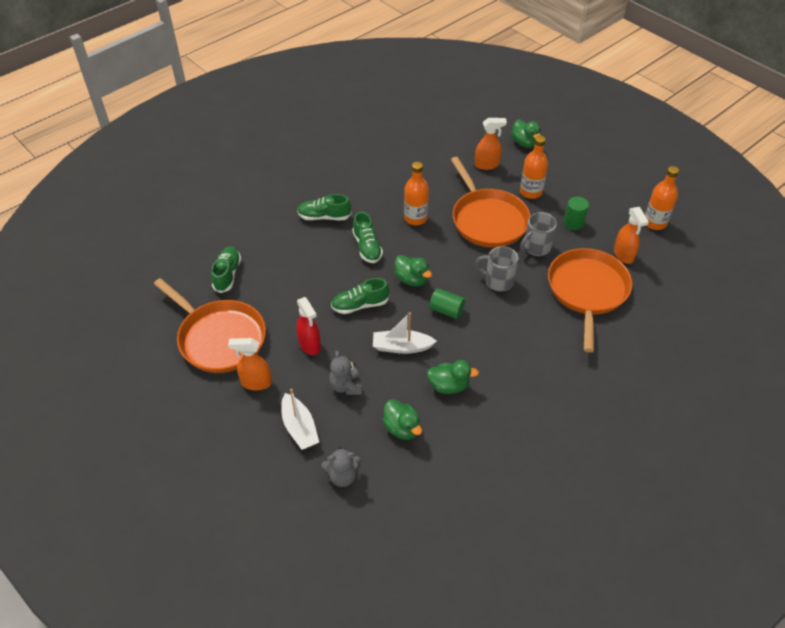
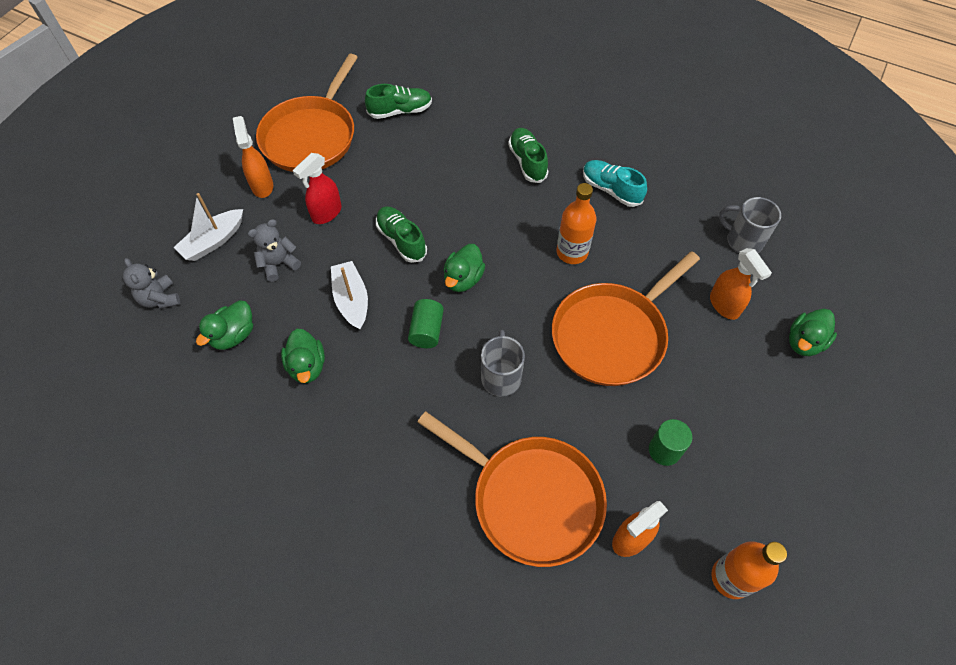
camera: 70 degrees right, 10 degrees up
(367, 247) = (497, 218): green shoe -> none
(373, 183) = (611, 190): none -> turquoise shoe
(530, 192) = (699, 376): orange bottle -> none
(536, 248) = (586, 410): grey mug -> grey mug (743, 241)
(587, 291) = (531, 499): orange pan -> orange pan turned 45 degrees clockwise

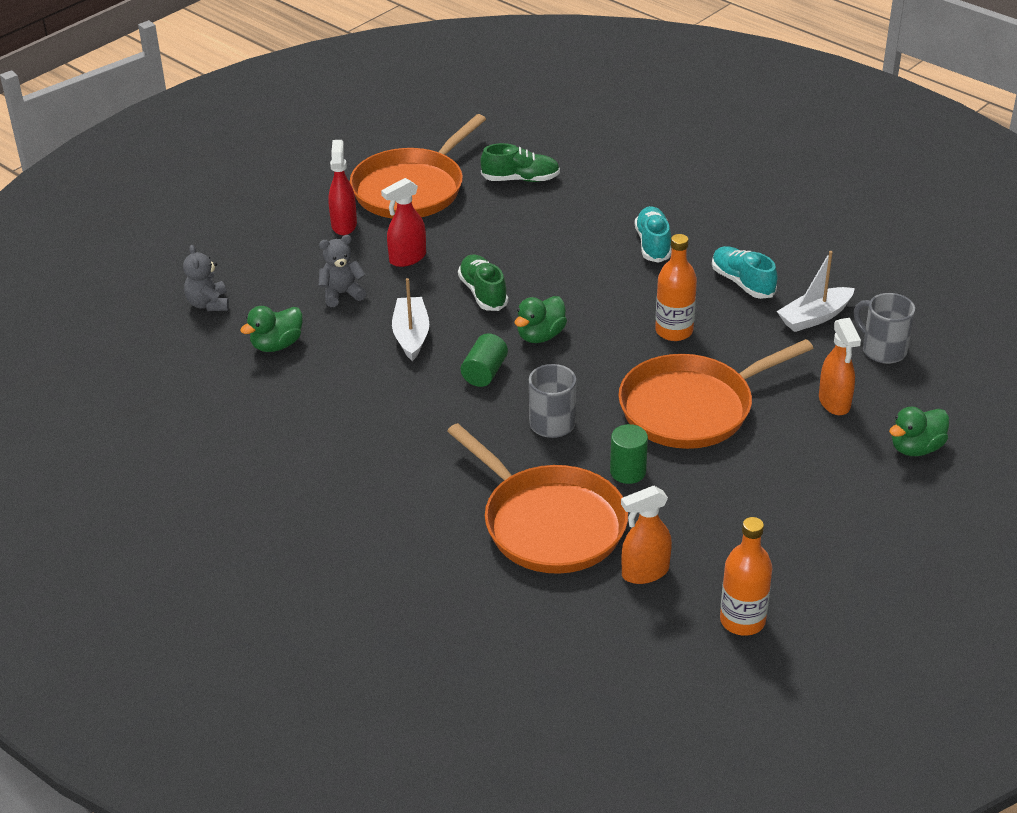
camera: 15 degrees right, 20 degrees down
(213, 241) = (277, 265): white boat -> white boat (814, 317)
(262, 186) = (344, 225): orange spray bottle -> red spray bottle
(307, 366) = (346, 381): green duck -> none
(527, 162) = (653, 244): green shoe -> turquoise shoe
(664, 450) = (712, 510): green cylinder -> green cylinder (628, 472)

